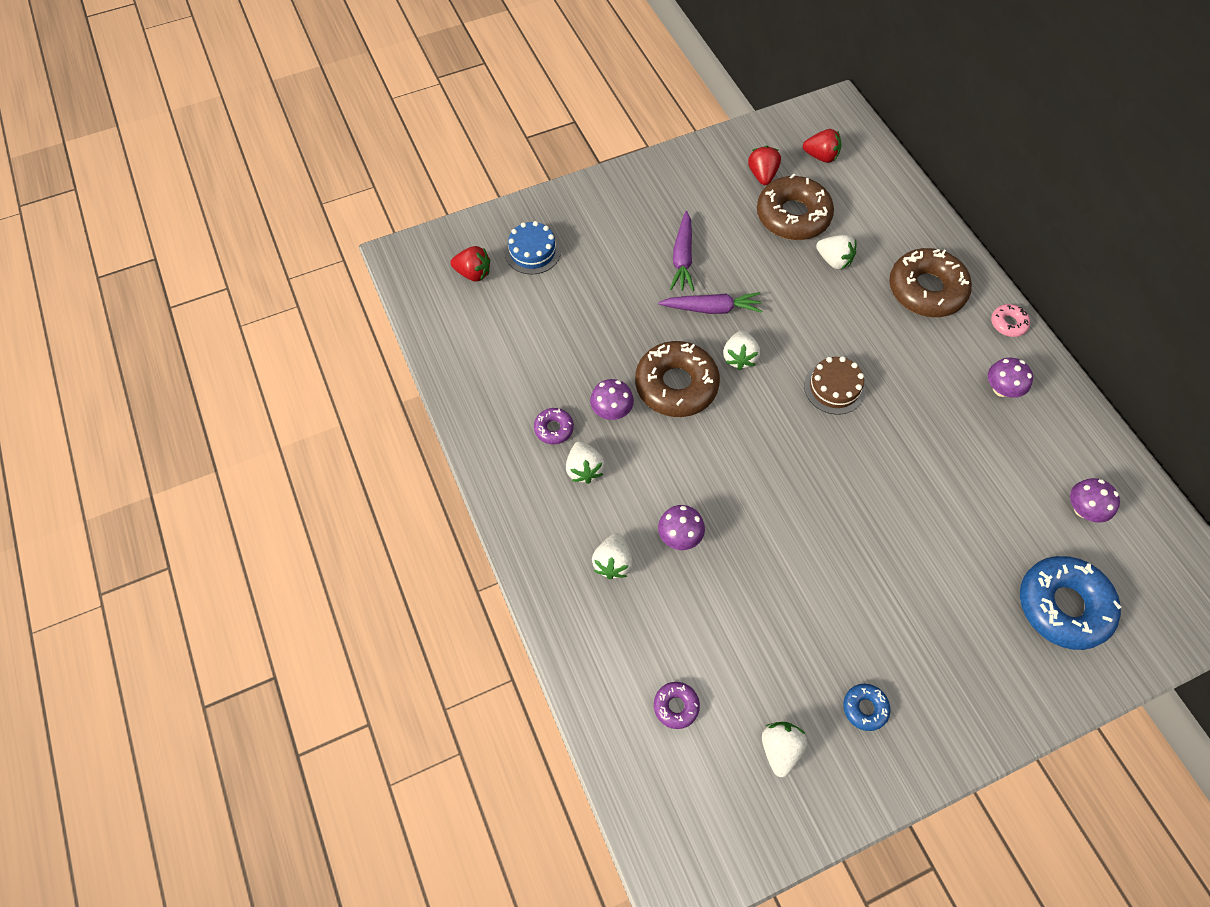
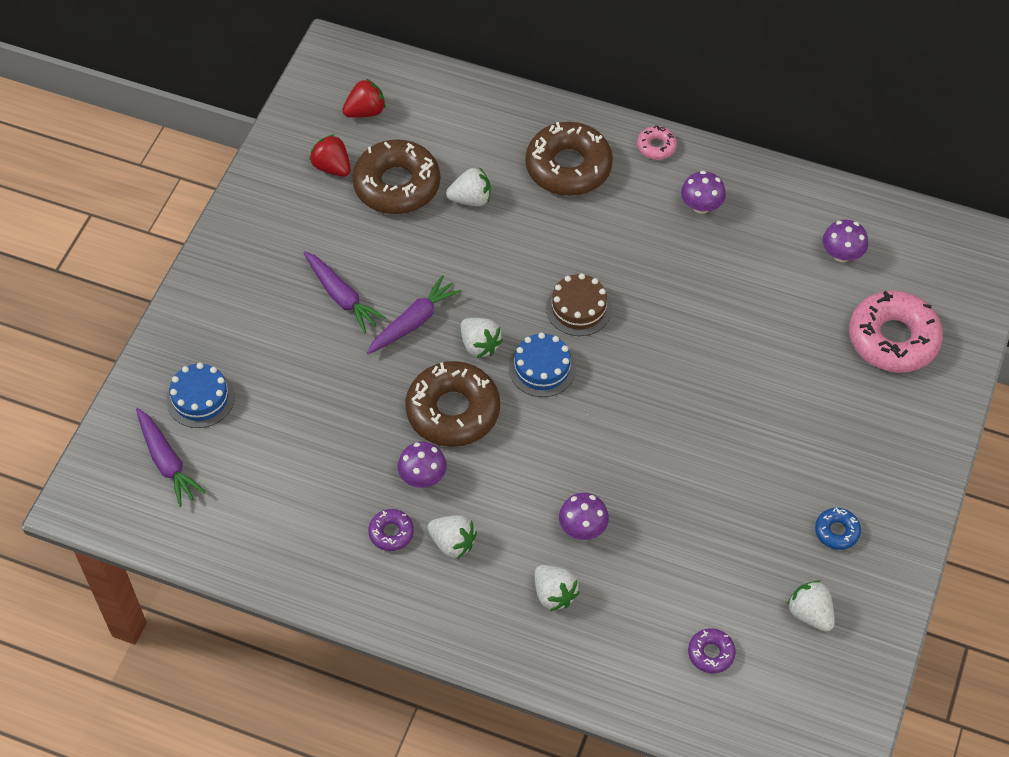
camera: 45 degrees left, 5 degrees down
(473, 273) = (167, 462): red strawberry -> purple carrot
(766, 406) = (542, 368): none -> blue cake
(1063, 606) = (893, 339): blue donut -> pink donut

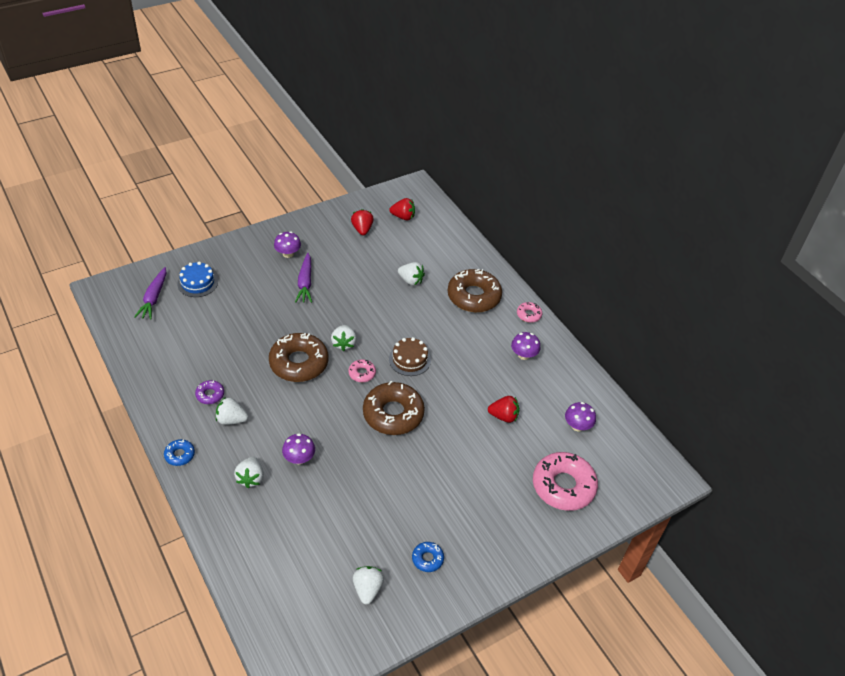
camera: 35 degrees right, 10 degrees down
(397, 185) = (383, 254): brown donut -> brown donut (393, 414)
(414, 321) = (325, 314): purple carrot -> none
(422, 477) = (252, 381): purple mushroom -> purple mushroom (288, 254)
(441, 633) = (180, 455): none -> blue donut
(452, 543) = (231, 419): white strawberry -> white strawberry turned 120 degrees clockwise
(542, 368) = (362, 373): blue cake -> pink donut
(711, 653) = (294, 567): purple donut -> none
(753, 302) = (503, 416): none -> red strawberry

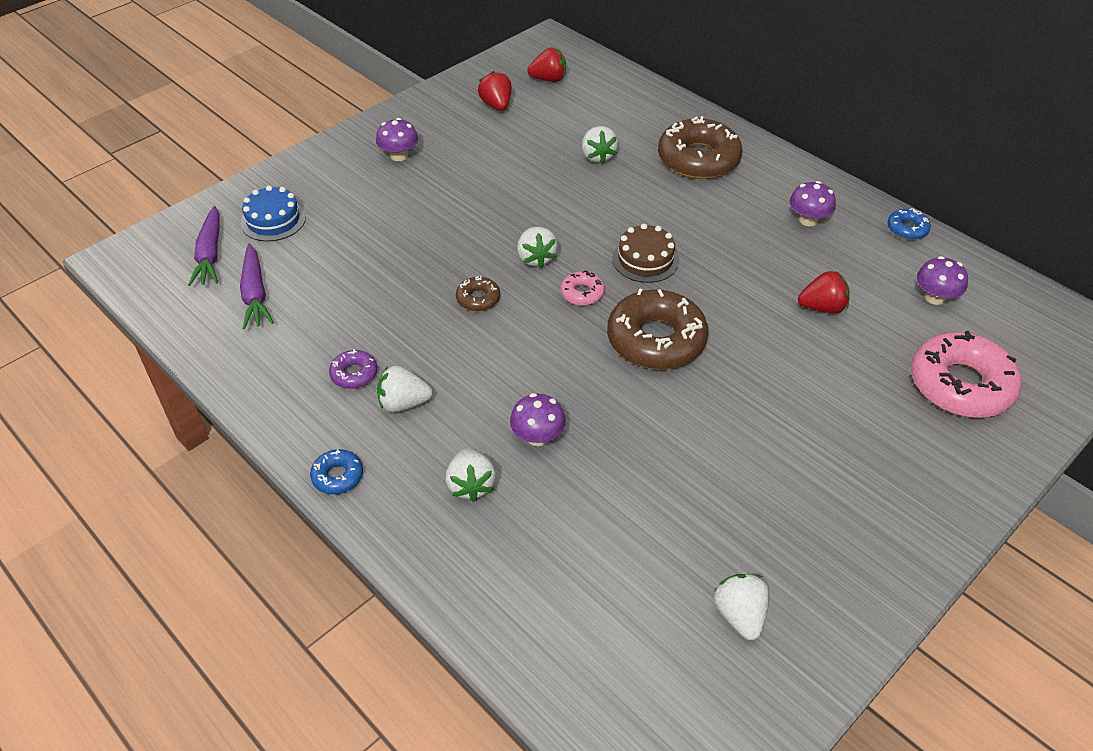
camera: 10 degrees left, 0 degrees up
(299, 363) = (478, 299): brown donut -> brown donut, size x0.46
(305, 283) = (441, 188): purple carrot -> purple carrot (255, 294)
(411, 281) = (598, 156): white strawberry -> white strawberry turned 60 degrees clockwise
(427, 559) = (812, 542): blue donut -> blue donut (907, 229)
(529, 315) = (788, 167): pink donut -> none

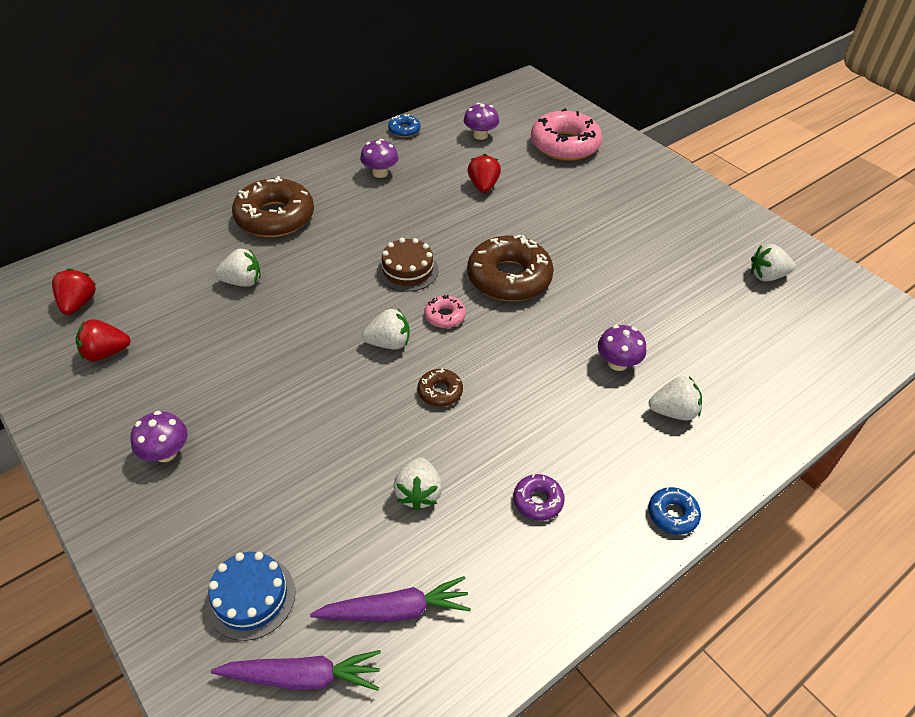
camera: 85 degrees left, 0 degrees up
(403, 403) = (579, 458): white strawberry -> white strawberry (418, 493)

